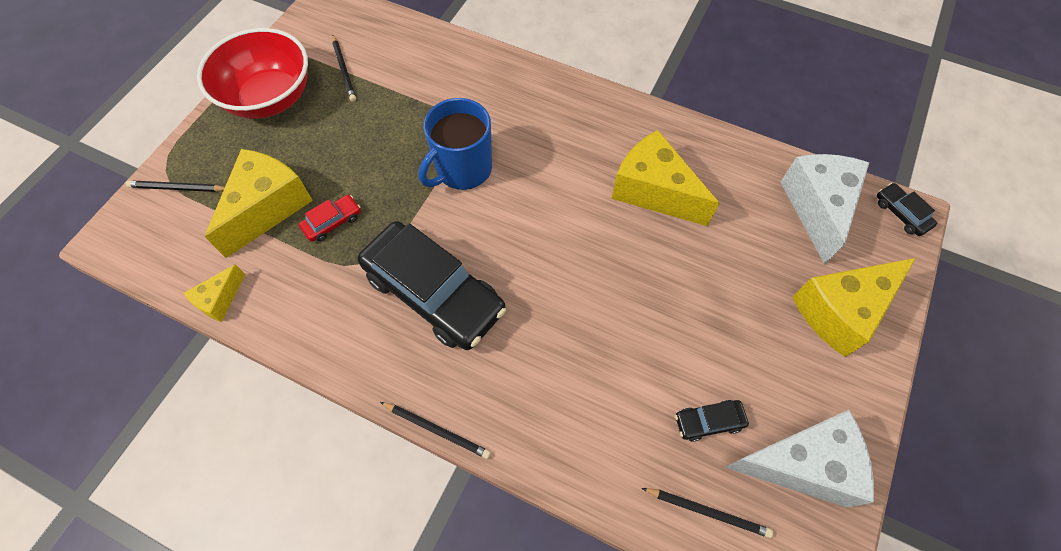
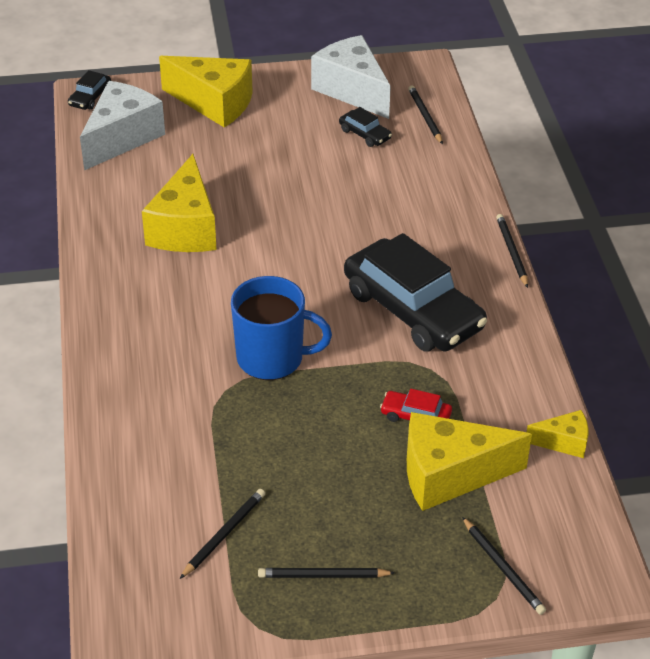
camera: 125 degrees left, 20 degrees down
(270, 98) = (323, 576): red bowl -> black pencil
(434, 293) = (412, 310): black car -> black car turned 135 degrees clockwise
(817, 208) = (122, 138): white cheese -> white cheese turned 150 degrees clockwise

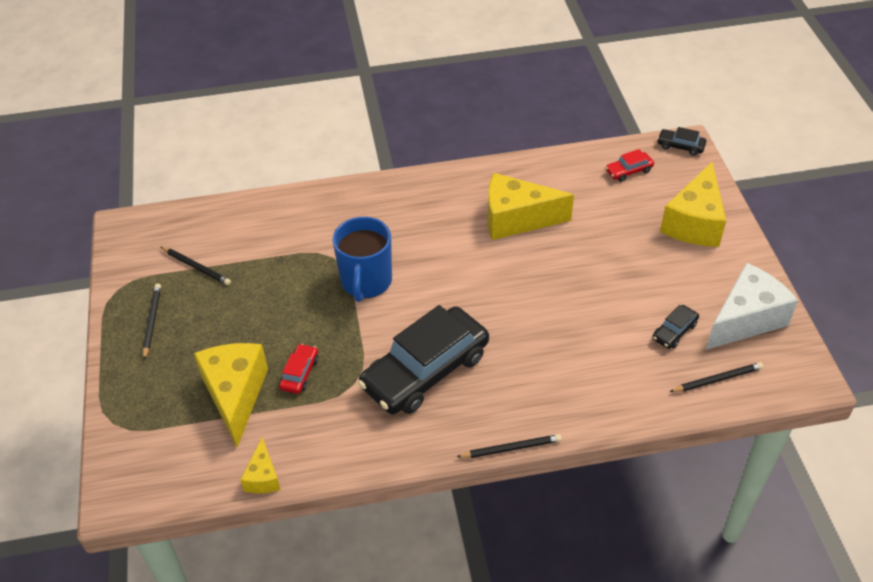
camera: 90 degrees right, 5 degrees up
(122, 138) = (628, 171): white cheese -> red car
(503, 568) = (139, 428): black pencil -> none

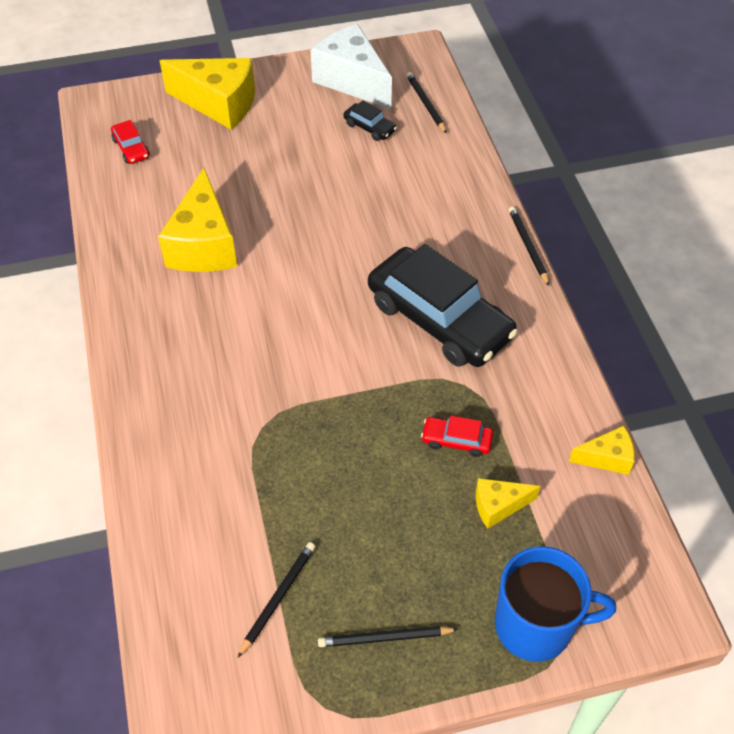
camera: 95 degrees left, 5 degrees up
(235, 395) = (498, 506): yellow cheese -> yellow cheese, size x0.51
(366, 282) = (306, 386): blue mug -> blue mug (536, 625)
(680, 146) = (95, 106): black car -> none

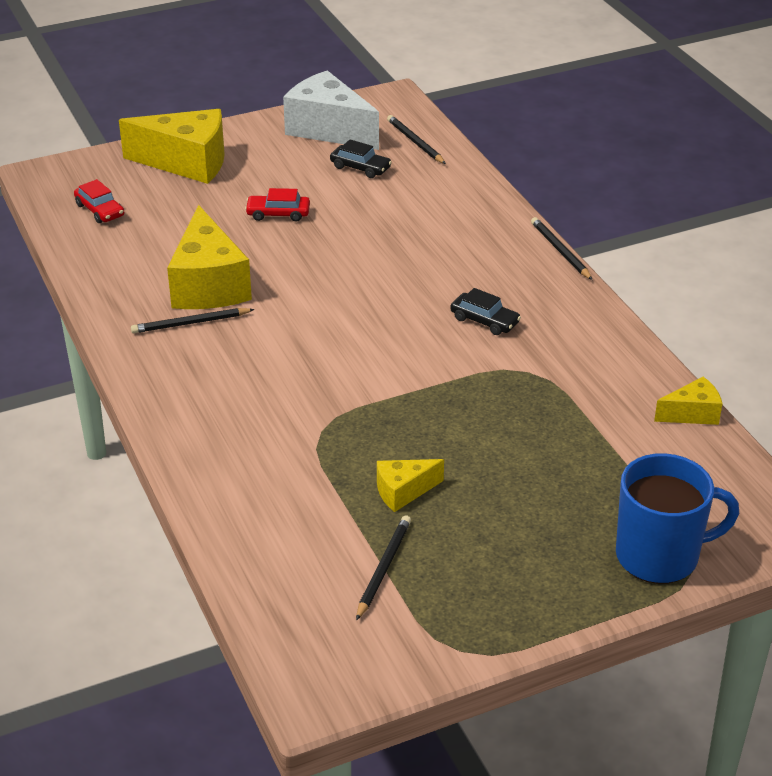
camera: 10 degrees left, 15 degrees down
(384, 638) = (506, 586): black pencil -> black pencil (190, 323)
(439, 319) = (484, 320): black car -> black car, size x0.41
(456, 440) = (533, 418): red car -> red car (278, 214)
(498, 506) = (592, 465): yellow cheese -> yellow cheese (403, 492)

